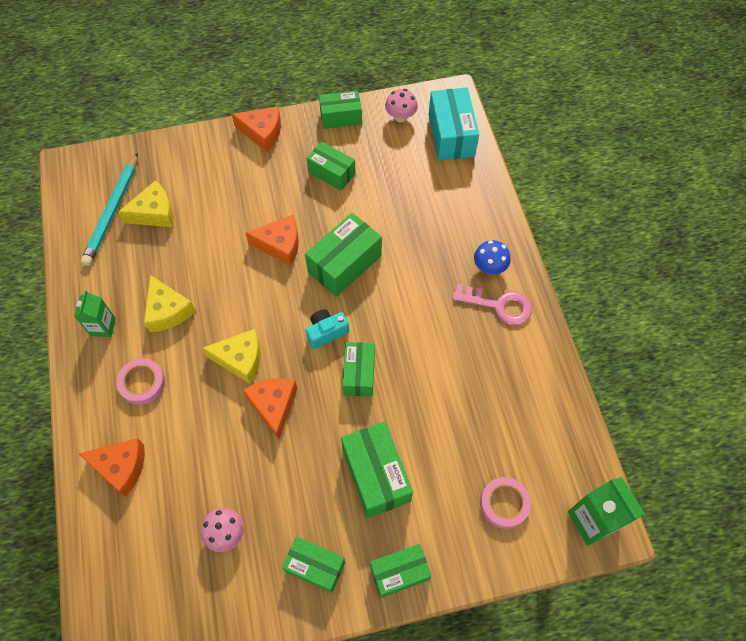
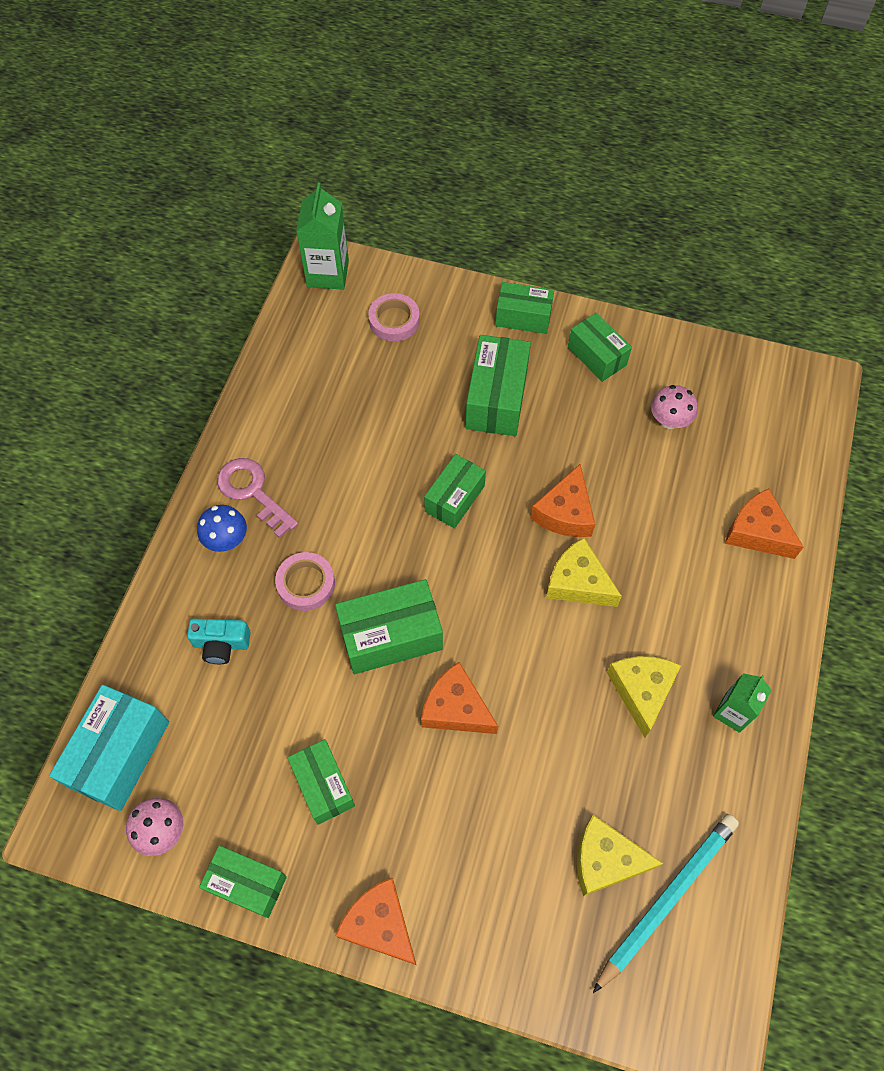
camera: 150 degrees left, 0 degrees up
(142, 383) = (705, 613): pink tape -> pink tape (306, 584)
(326, 332) = (463, 563): turquoise camera -> turquoise camera (221, 644)

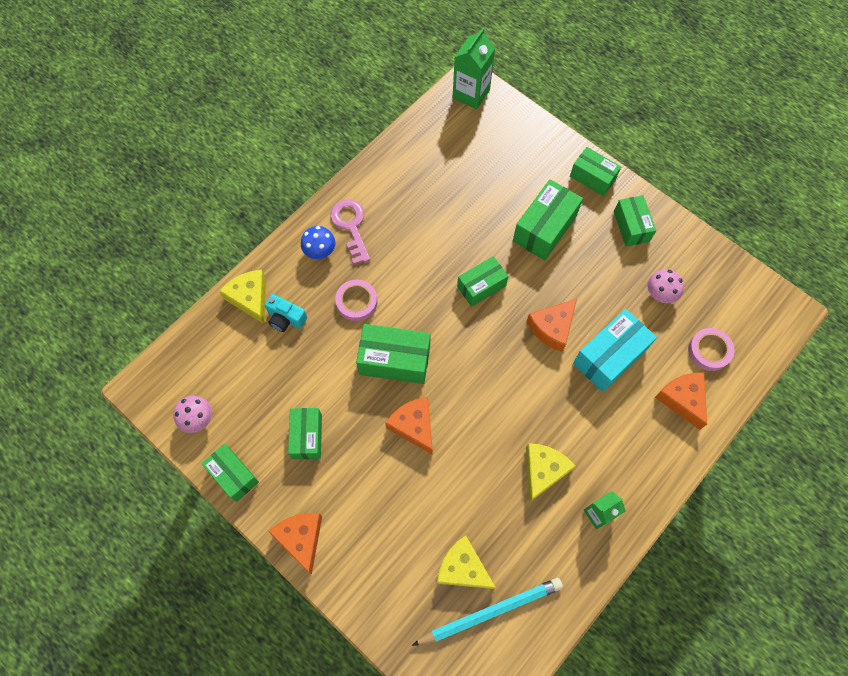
camera: 25 degrees right, 5 degrees up
(119, 754) = (194, 360): turquoise box -> turquoise box (609, 356)
(394, 320) = (500, 145): pink tape -> pink tape (709, 351)
(578, 582) = (537, 379): yellow cheese -> yellow cheese (250, 298)

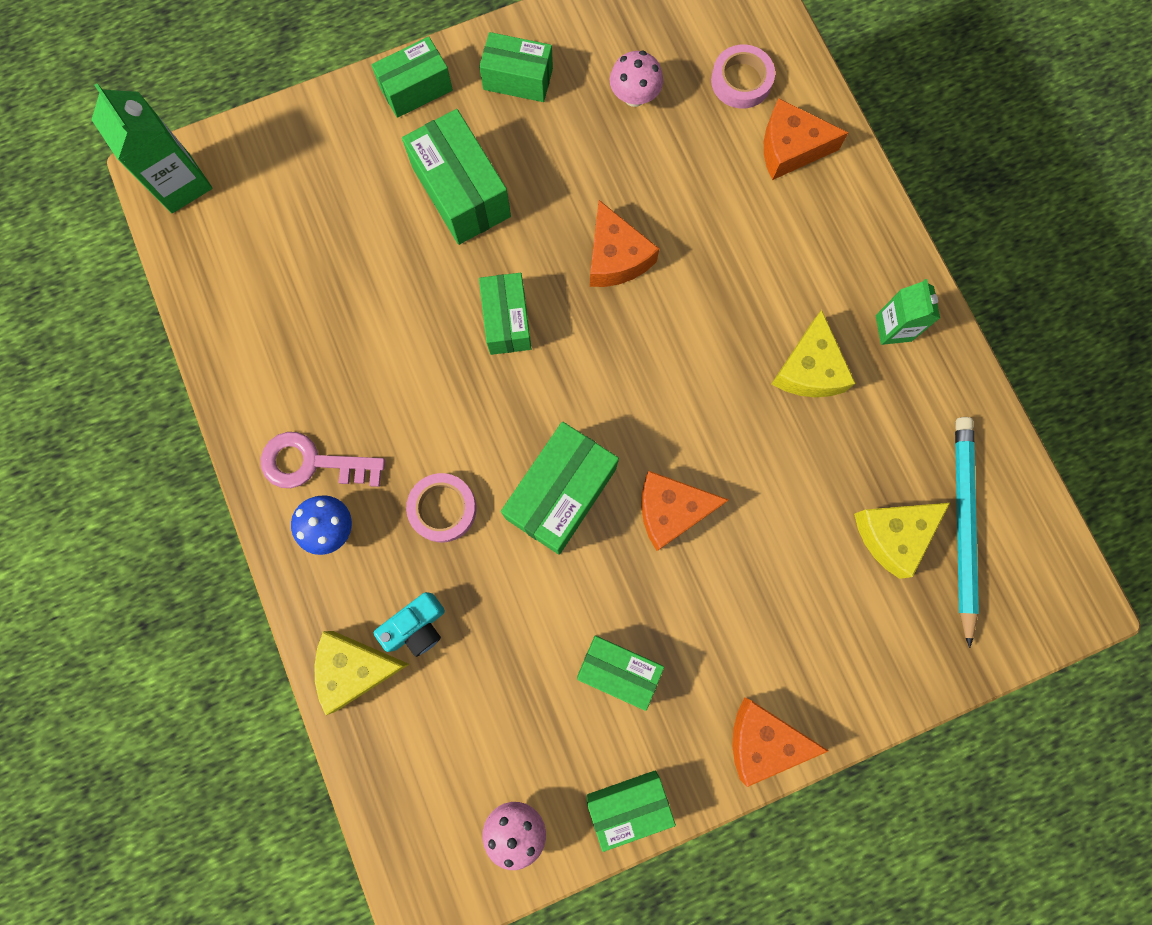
camera: 65 degrees left, 10 degrees up
(543, 471) = (809, 369): yellow cheese -> yellow cheese turned 135 degrees counterclockwise
(609, 356) = (691, 205): turquoise box -> none

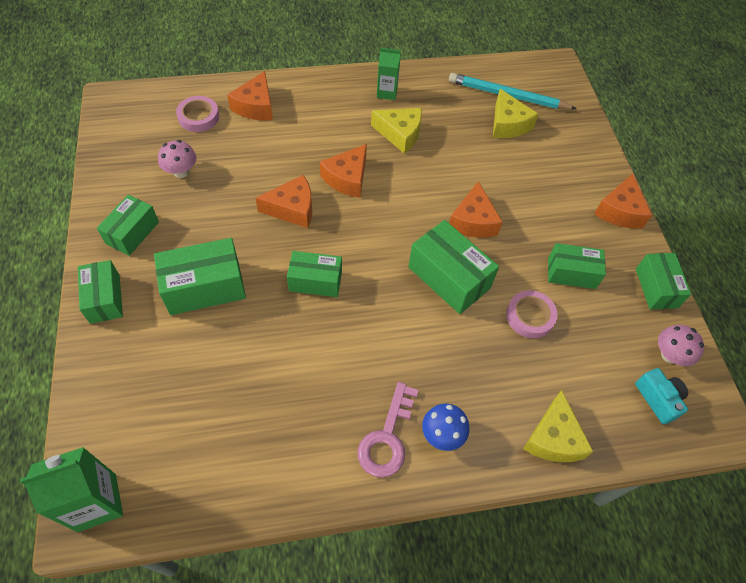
camera: 80 degrees left, 20 degrees down
(416, 626) = (527, 388): turquoise camera -> turquoise camera (658, 399)
(443, 508) = (444, 352): pink tape -> pink tape (530, 316)
(618, 670) = (571, 273): green box -> green box turned 60 degrees clockwise
(694, 314) = (347, 178): none -> orange cheese

